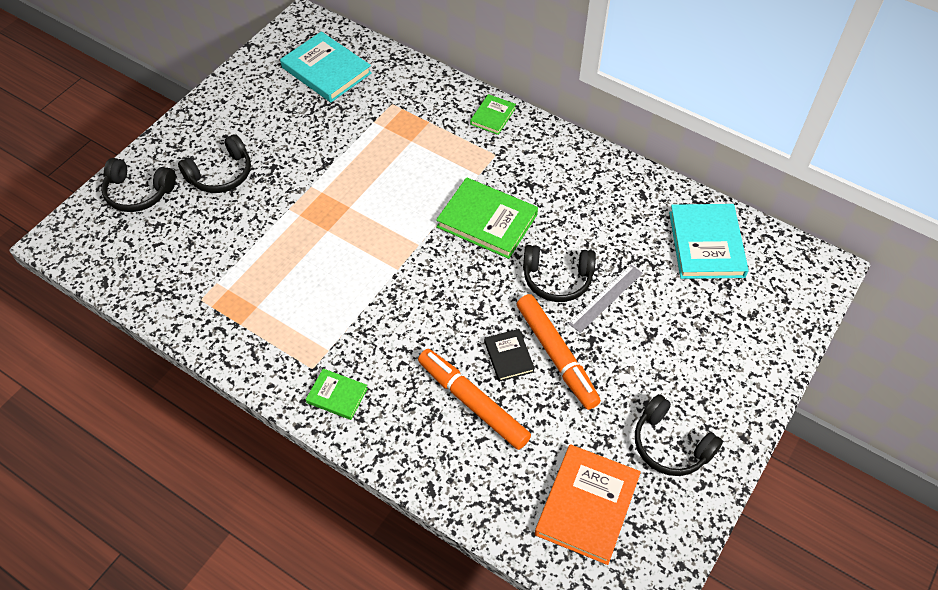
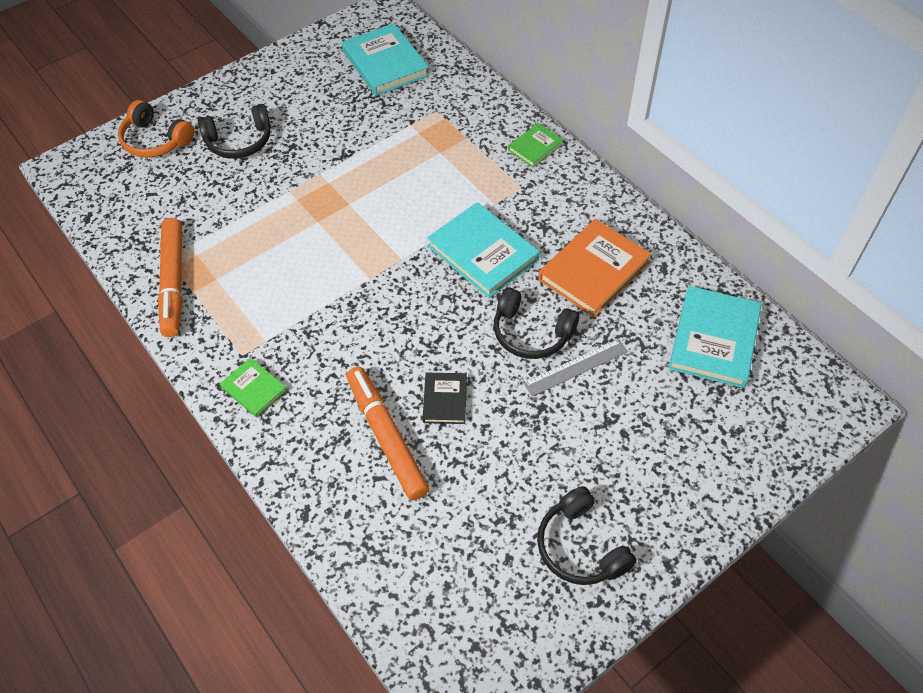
camera: 20 degrees right, 0 degrees up
(138, 192) = (155, 140): black headphones -> orange headphones
(487, 221) = (482, 253): green book -> turquoise book
(556, 355) = (496, 413): orange marker -> orange marker (173, 282)
(587, 505) = (461, 583): orange book -> orange book (594, 271)

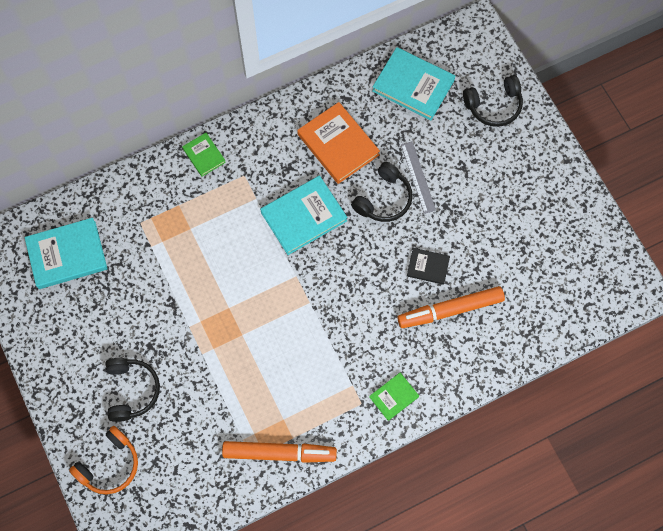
camera: 80 degrees left, 15 degrees up
(580, 546) = (548, 206): black headphones -> black headphones (494, 106)

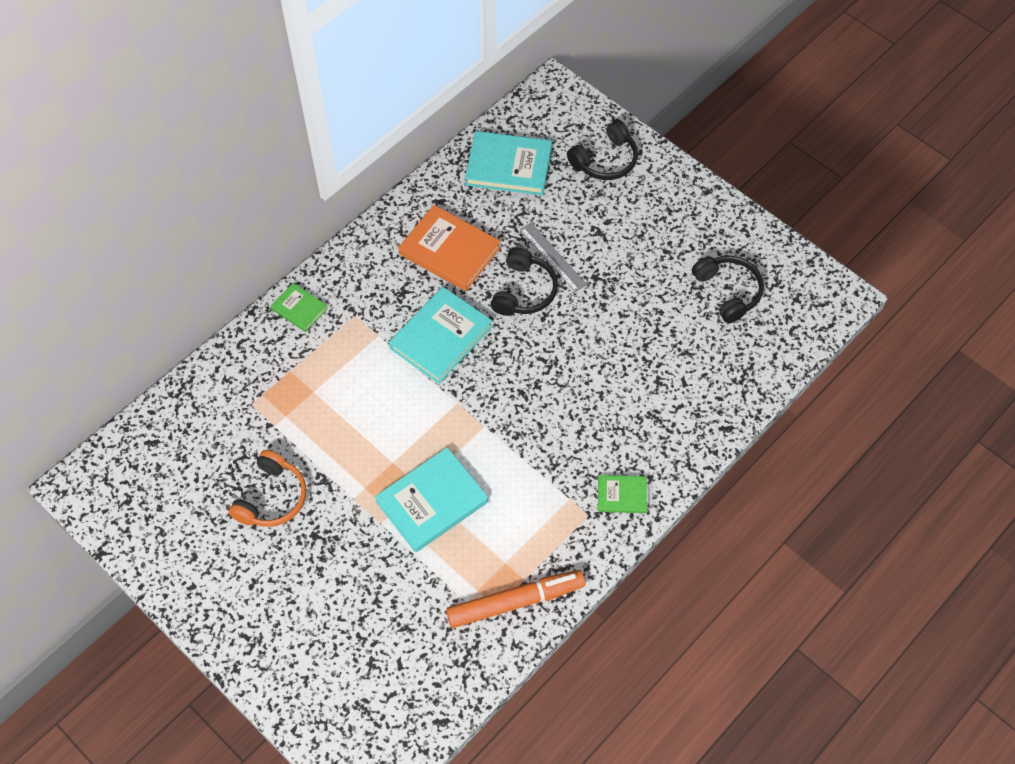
camera: 20 degrees left, 10 degrees down
(67, 255) = (175, 467): turquoise book -> turquoise book (432, 502)
(109, 465) = (317, 686): orange headphones -> orange headphones (272, 498)
(132, 390) = (312, 592): black headphones -> black headphones (728, 291)
(394, 397) = (622, 495): green book -> green book turned 60 degrees clockwise
(428, 267) = (602, 345): black book -> none
(450, 310) = (646, 382): orange marker -> none

